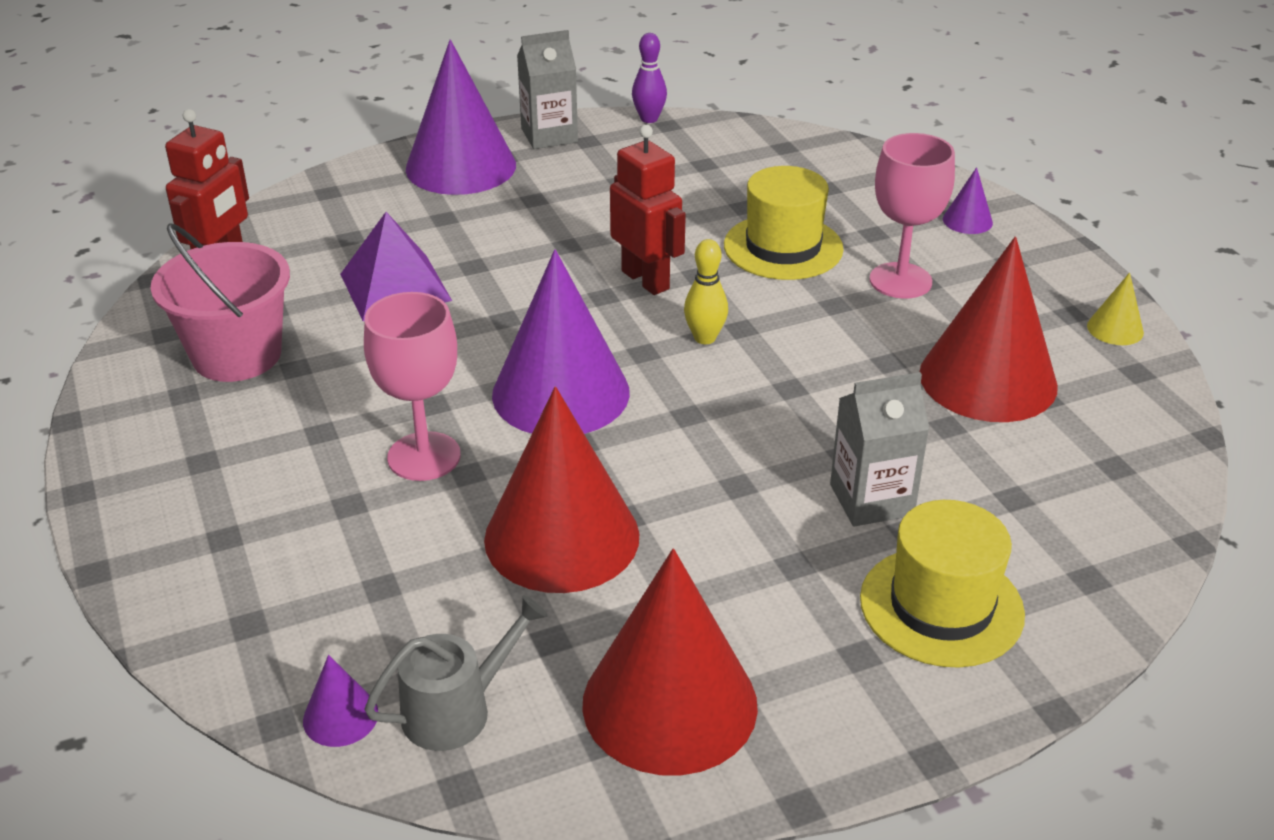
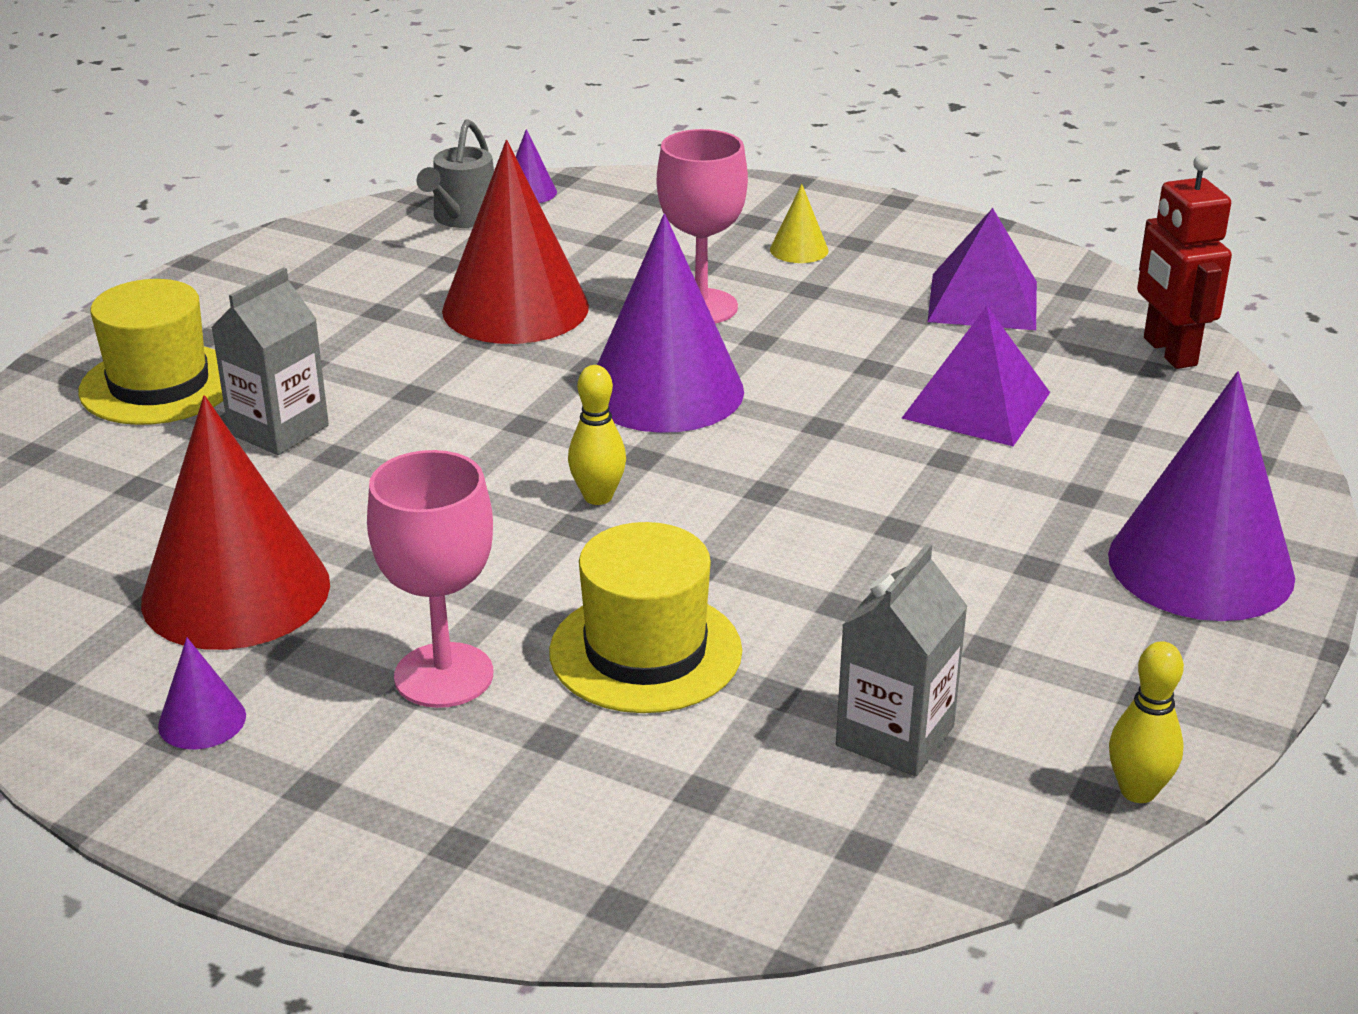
camera: 140 degrees right, 5 degrees down
(237, 355) = (982, 301): pink bucket -> purple pyramid
(549, 135) = (1203, 675): grey carton -> grey carton (895, 736)
(646, 280) = (748, 529): red robot -> none
(649, 119) = (1138, 791): purple bowling pin -> yellow bowling pin
(669, 704) = (325, 267): red cone -> none
(967, 221) = (430, 837): purple cone -> purple cone (202, 720)
(1115, 329) = (98, 739): yellow cone -> yellow cone (799, 250)

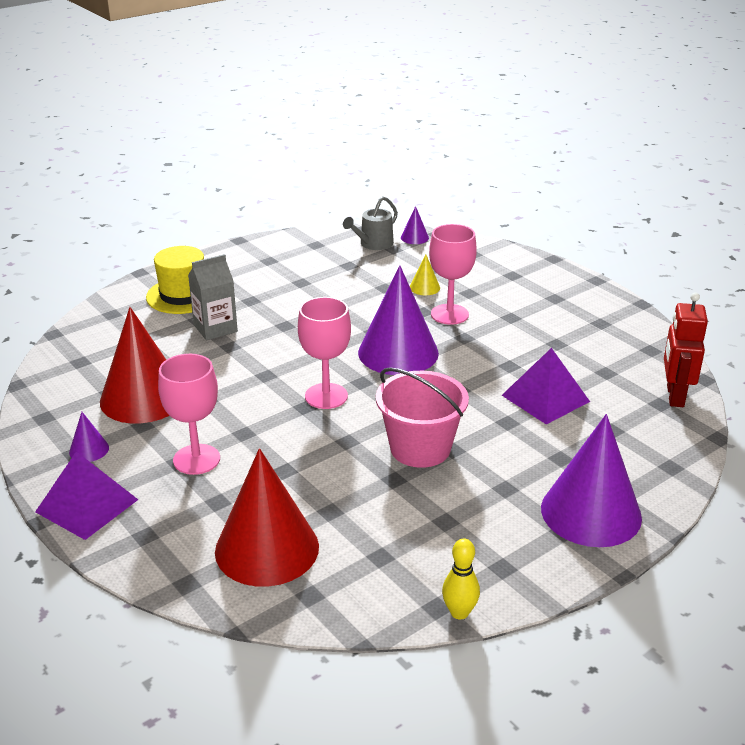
camera: 25 degrees right, 0 degrees up
(515, 308) = (362, 295): red cone -> red cone (267, 548)
(598, 497) = (326, 396): yellow bowling pin -> pink goblet
(645, 651) = (289, 474): yellow hat -> none
(799, 250) = (523, 295): yellow cone -> yellow cone (424, 287)
(841, 541) = (420, 448): none -> pink bucket
(895, 736) = (367, 548): grey carton -> none
(982, 301) = (596, 344): purple pyramid -> purple pyramid (87, 505)

